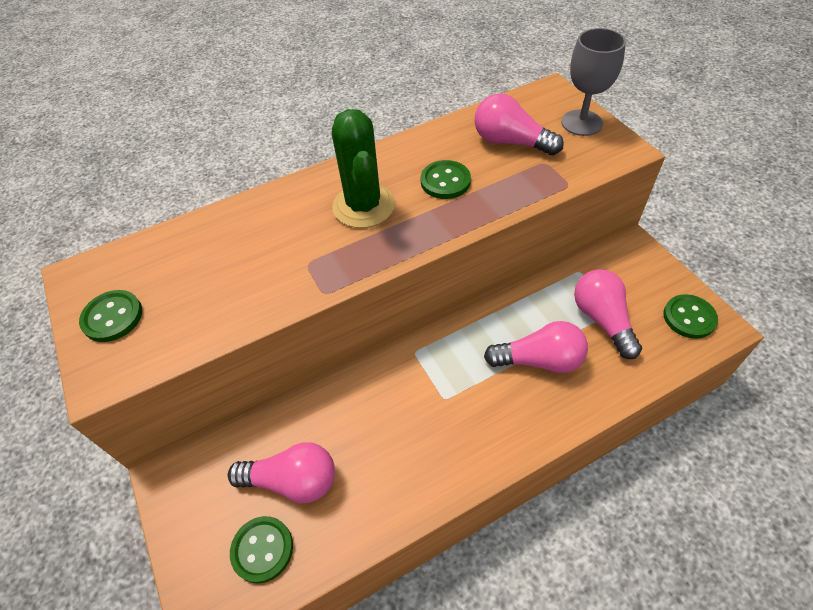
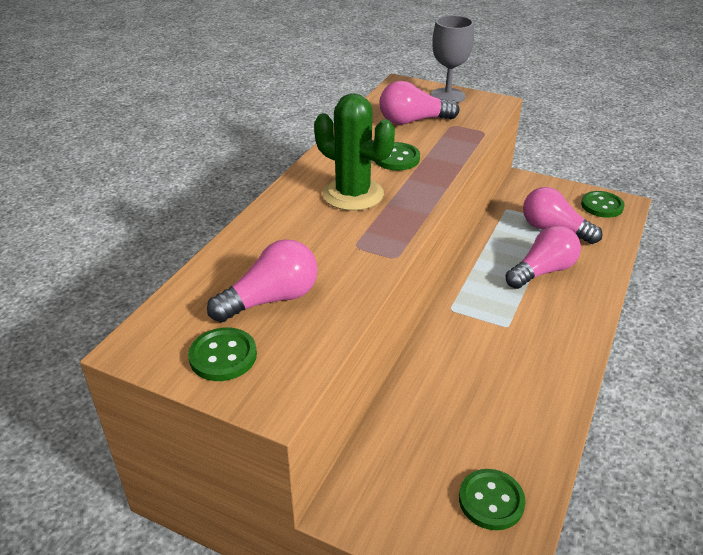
camera: 40 degrees left, 15 degrees down
(292, 481) = (458, 442): pink light bulb -> pink light bulb (271, 299)

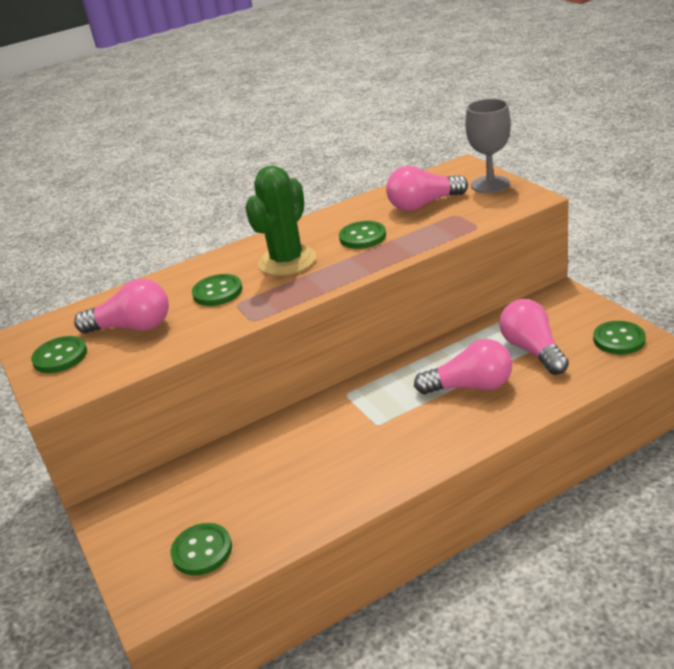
camera: 40 degrees right, 5 degrees down
(320, 240) = (217, 292): none -> green button
(353, 194) = (287, 261): green cactus -> green cactus turned 45 degrees clockwise
(413, 121) = (423, 204): pink light bulb -> pink light bulb turned 45 degrees counterclockwise

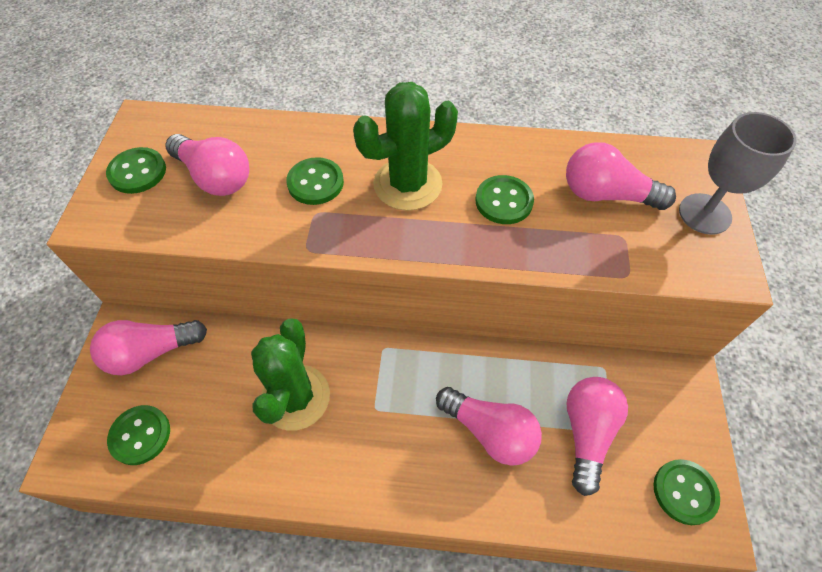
camera: 30 degrees right, 25 degrees up
(152, 506) = (151, 352): none -> pink light bulb
(309, 454) = (295, 397): none -> green cactus

